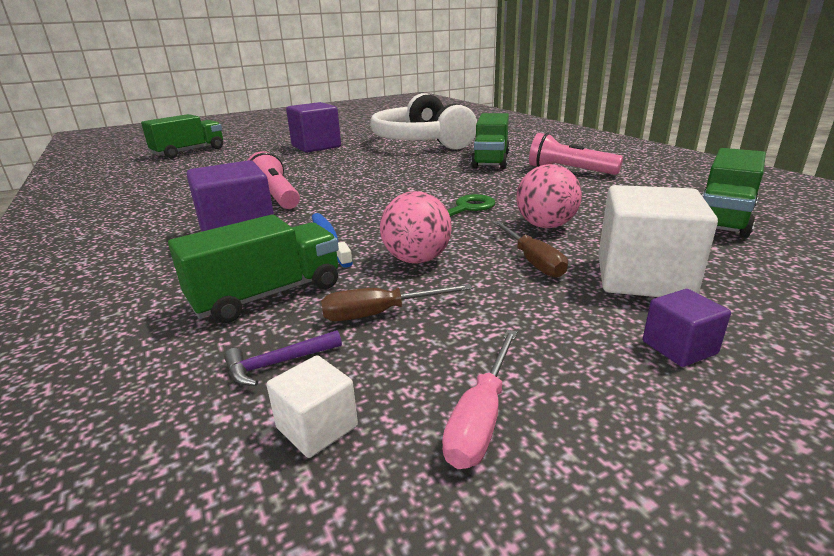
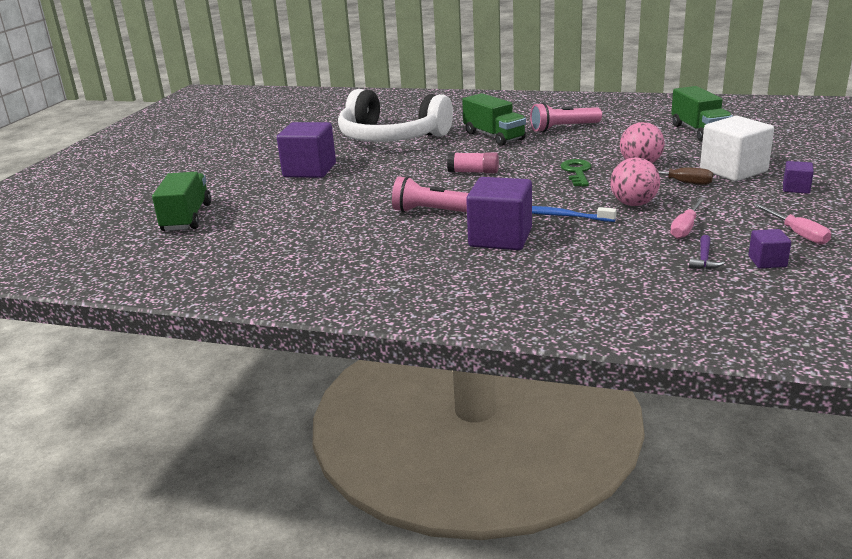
camera: 45 degrees left, 0 degrees up
(267, 295) = (620, 247): green truck -> none
(317, 427) = (767, 261): white cube -> purple cube
(380, 313) = (685, 228): brown screwdriver -> pink screwdriver
(392, 179) = (473, 172): none -> pink glue stick

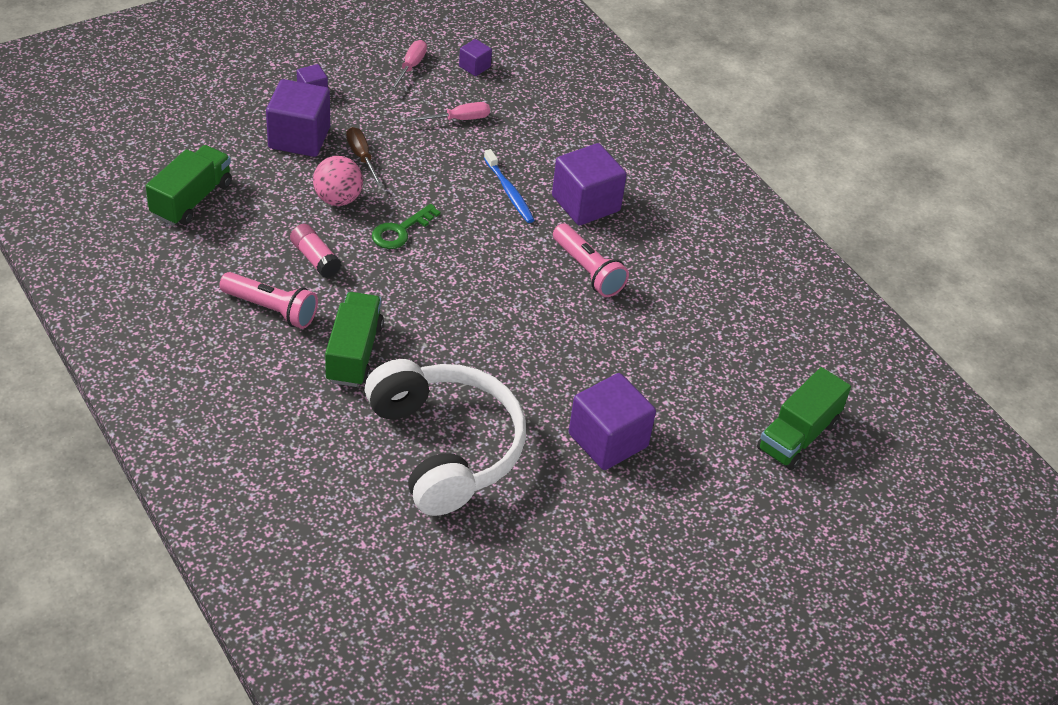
camera: 145 degrees left, 20 degrees up
(473, 172) = (474, 303): pink glue stick -> pink glue stick (315, 259)
(633, 204) = (440, 164): pink ball -> none
(704, 259) = (502, 93): purple hammer -> none
(733, 170) = (299, 137): white cube -> purple cube

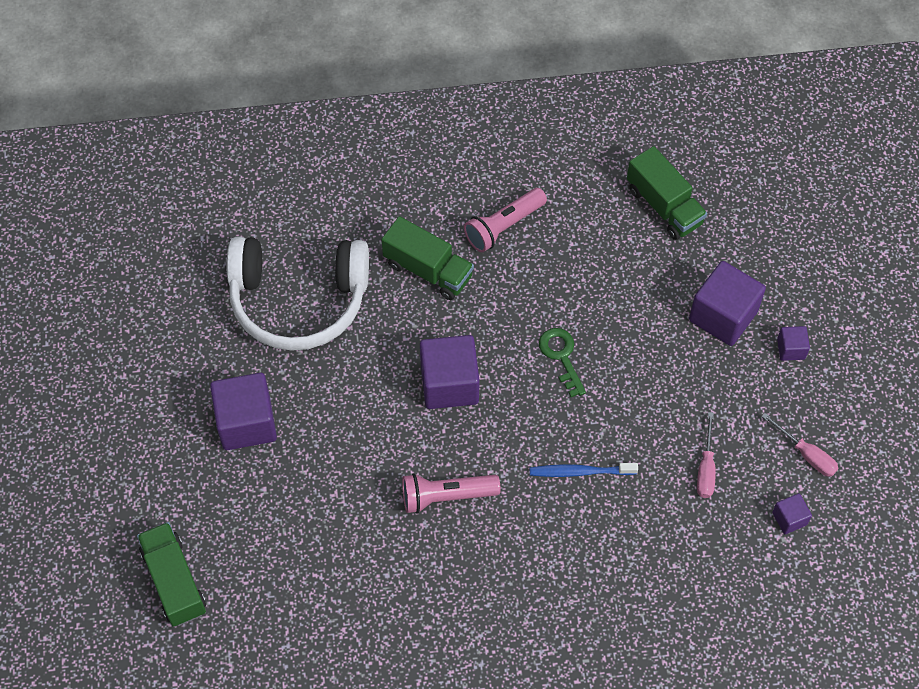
camera: 120 degrees right, 15 degrees up
(315, 259) = (551, 277): pink glue stick -> none
(338, 199) = (623, 320): pink ball -> none
(362, 157) = (676, 360): brown screwdriver -> none
(585, 203) = (537, 536): purple cube -> purple cube (449, 384)

